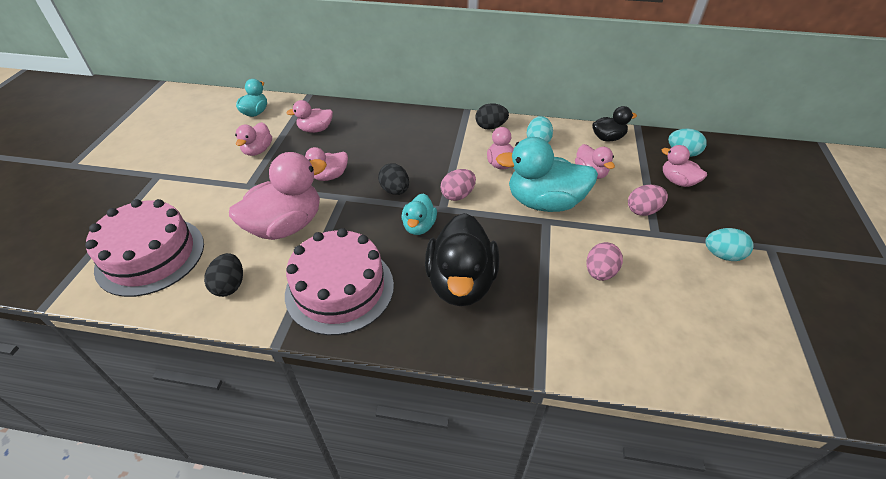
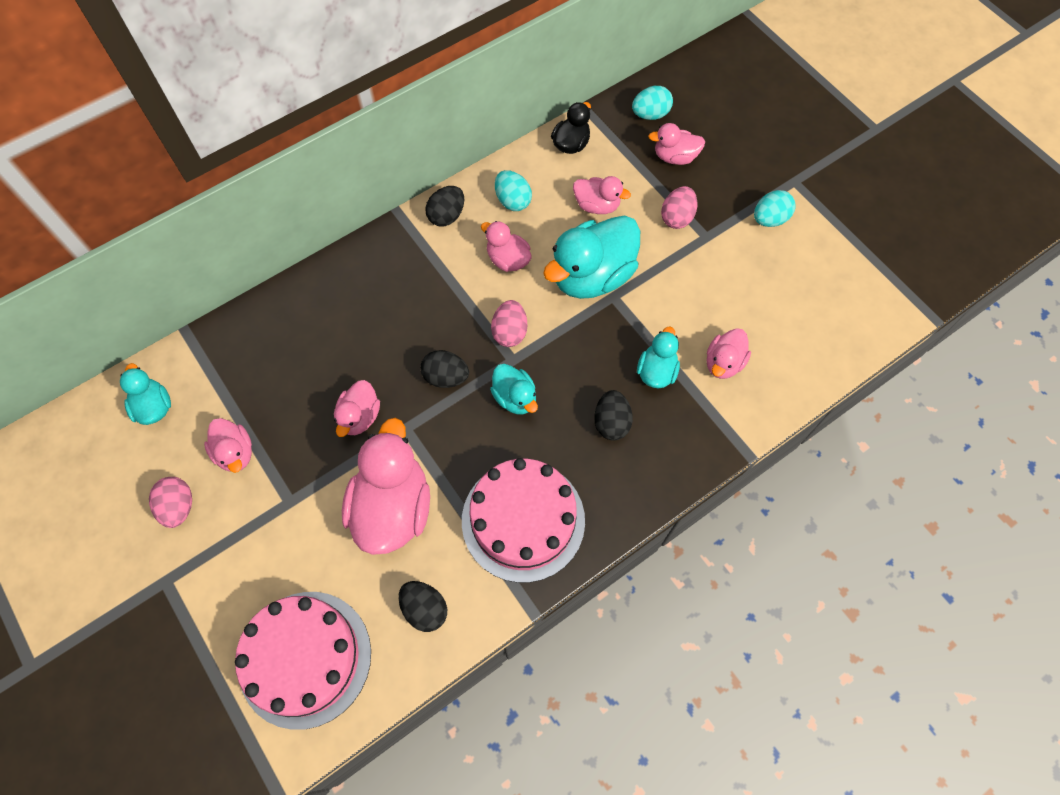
camera: 45 degrees left, 20 degrees up
(315, 129) = (263, 371): pink duck -> pink duck (723, 363)
(461, 283) = (611, 422): black duck -> black egg
(527, 279) = (656, 371): none -> turquoise duck
(600, 272) = (701, 316): pink egg -> pink egg (178, 507)

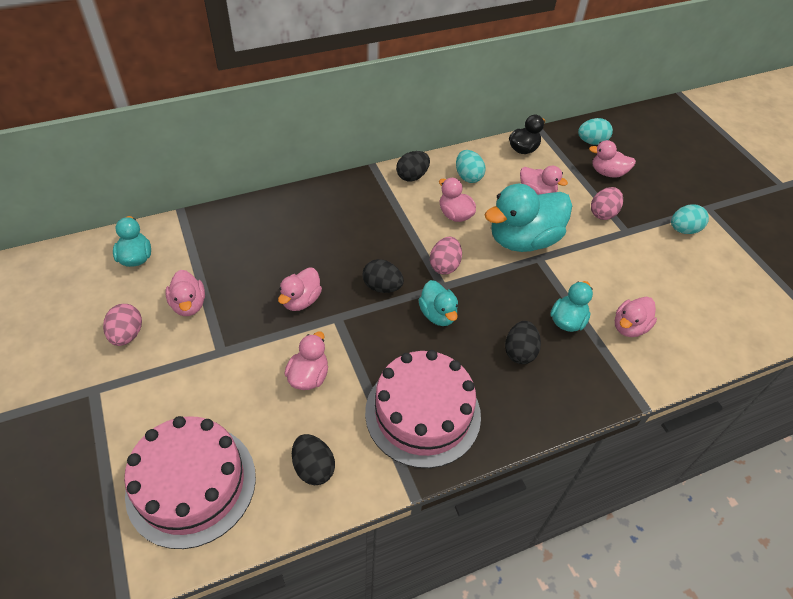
camera: 10 degrees right, 15 degrees down
(393, 507) = (308, 376): pink duck -> pink duck, size x0.53

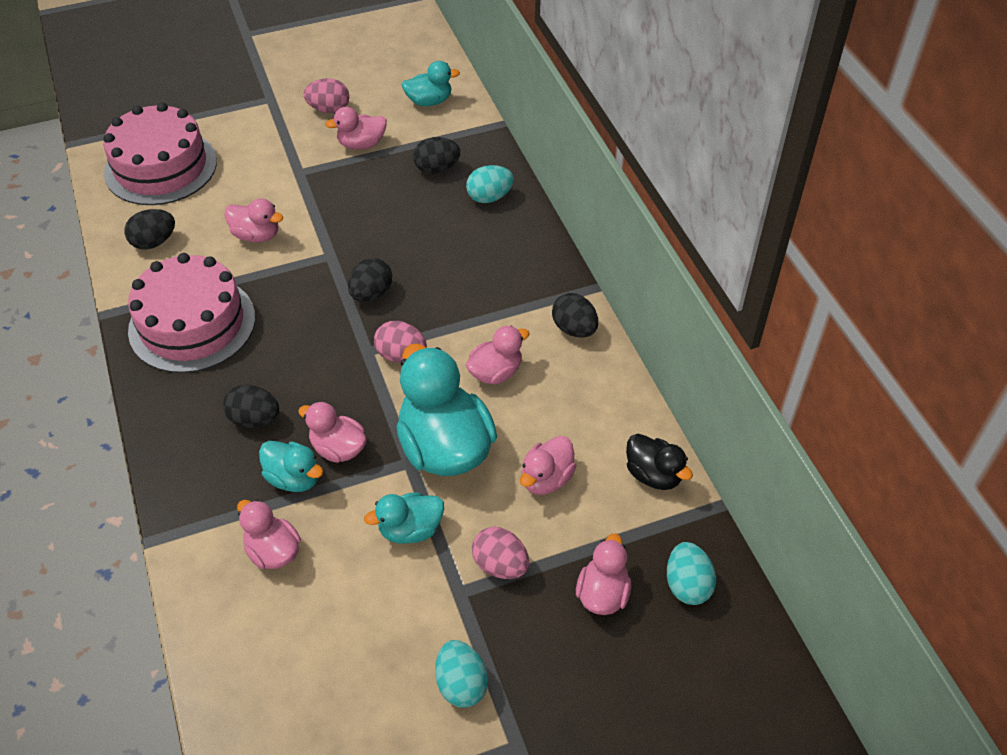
camera: 95 degrees right, 0 degrees up
(233, 250) = (437, 168): none -> black egg
(301, 300) = (358, 225): pink duck -> pink duck (338, 448)
(438, 314) = (322, 344): turquoise duck -> turquoise duck (410, 529)
(468, 176) = (578, 394): turquoise egg -> turquoise egg (489, 197)

